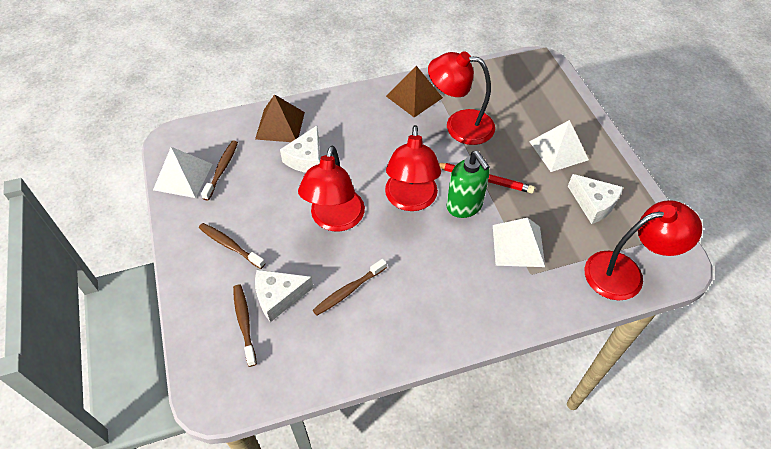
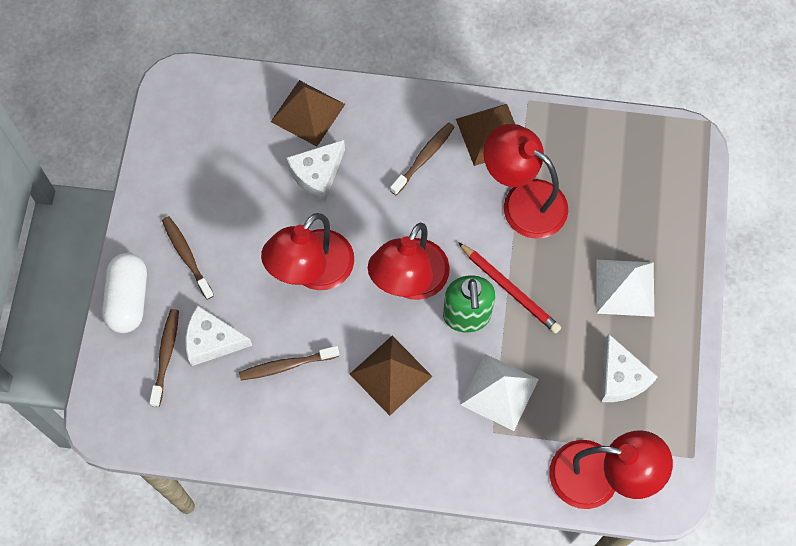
camera: 25 degrees right, 15 degrees up
(183, 176) = (170, 142): white pyramid -> none
(194, 293) = (128, 299): none -> white capsule
(222, 169) = (216, 150): brown toothbrush -> brown toothbrush (424, 158)
(432, 265) = (391, 375): none -> brown pyramid

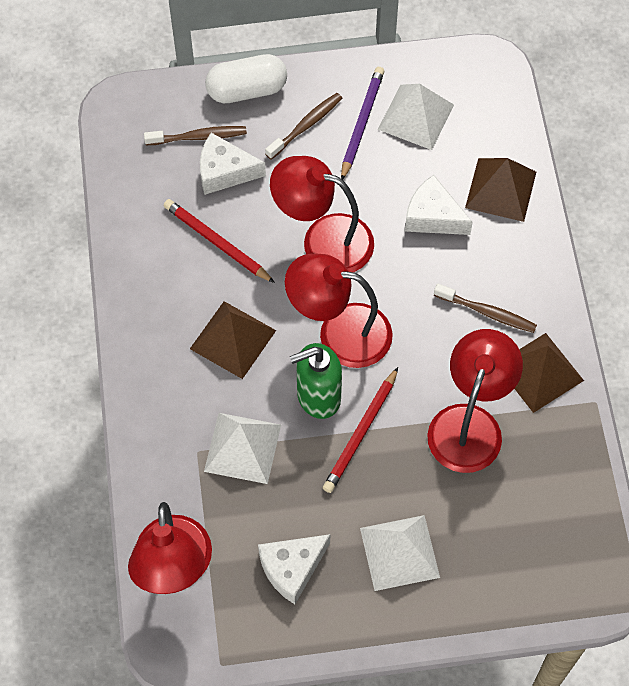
camera: 75 degrees right, 5 degrees down
(201, 207) = (361, 124): none -> purple pencil
(210, 160) = (416, 117): none -> white pyramid
(212, 341) = (224, 171): white cheese -> white cheese turned 75 degrees counterclockwise
(286, 365) = (217, 242): brown toothbrush -> red pencil

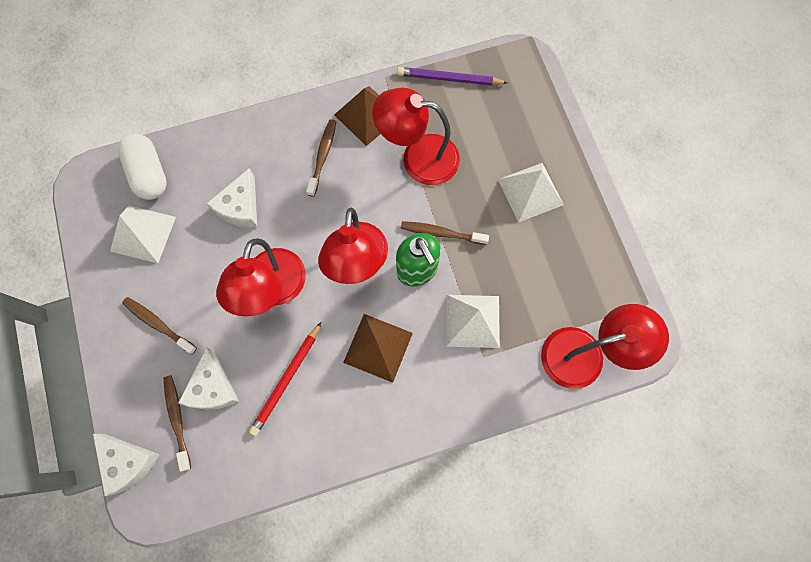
camera: 100 degrees left, 10 degrees up
(247, 90) = (122, 385): white capsule -> white capsule (149, 174)
(291, 568) = (561, 265): white cheese -> white cheese (128, 462)
(361, 124) = (153, 277): purple pencil -> purple pencil (449, 79)
(361, 432) = (441, 233): red pencil -> brown toothbrush
(501, 189) = (210, 159): brown pyramid -> none

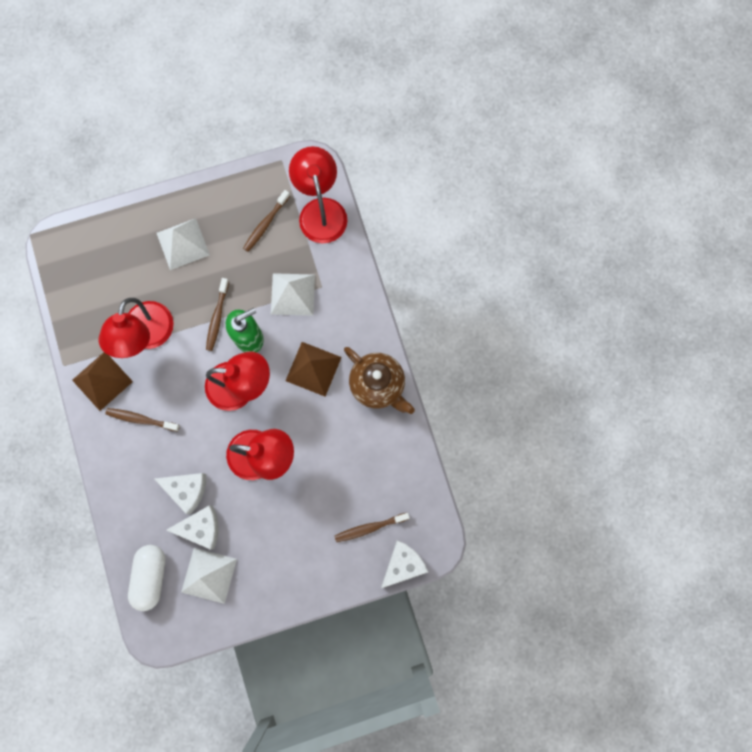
camera: 90 degrees left, 5 degrees up
(149, 174) = (151, 576): white capsule -> white capsule turned 60 degrees counterclockwise
(158, 324) = (291, 552): brown toothbrush -> brown toothbrush (265, 224)
(213, 388) = (344, 501): white cheese -> white cheese (201, 528)
(286, 380) = (338, 441): red pencil -> none
(355, 430) = (378, 385): none -> brown teapot
(449, 79) = (69, 308): purple pencil -> none

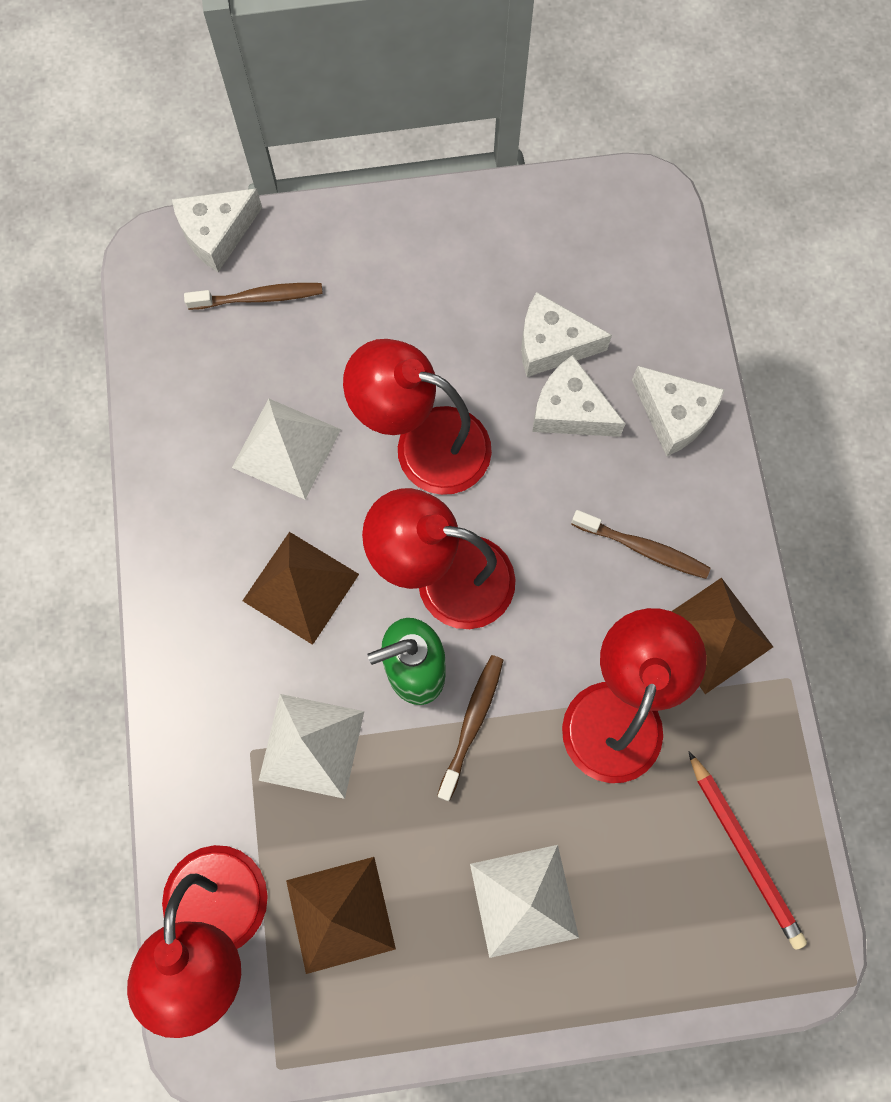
camera: 170 degrees left, 5 degrees down
(82, 282) = (744, 851): none -> red pencil
(130, 497) = (674, 415): none -> white cheese
(151, 576) = (647, 283): white capsule -> none
(209, 575) = (548, 269): white pyramid -> white pyramid (286, 448)
(265, 224) = (340, 914): brown toothbrush -> brown pyramid
(378, 385) = (185, 535): brown teapot -> none

